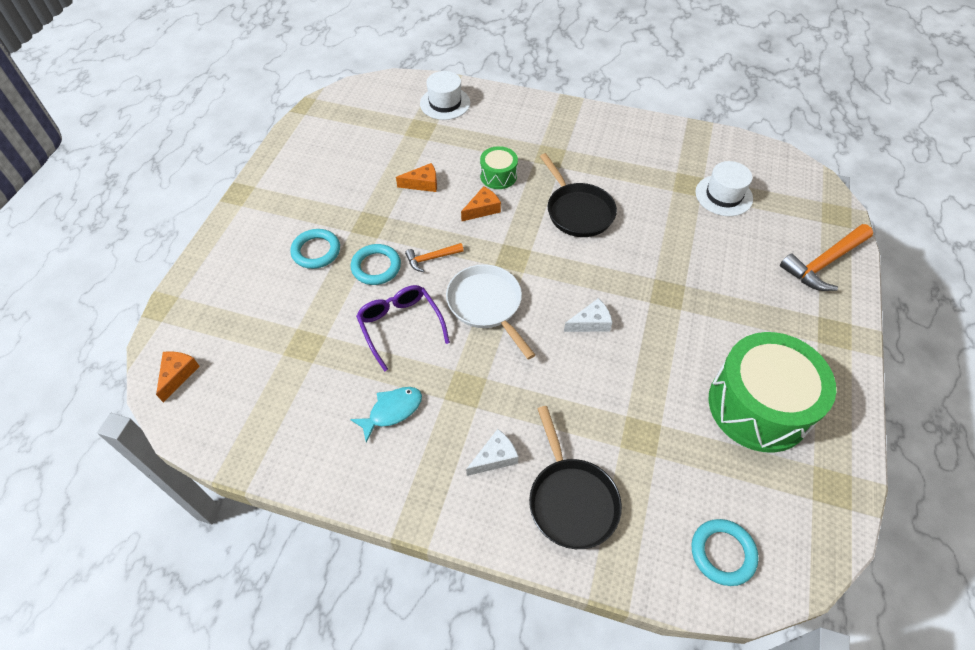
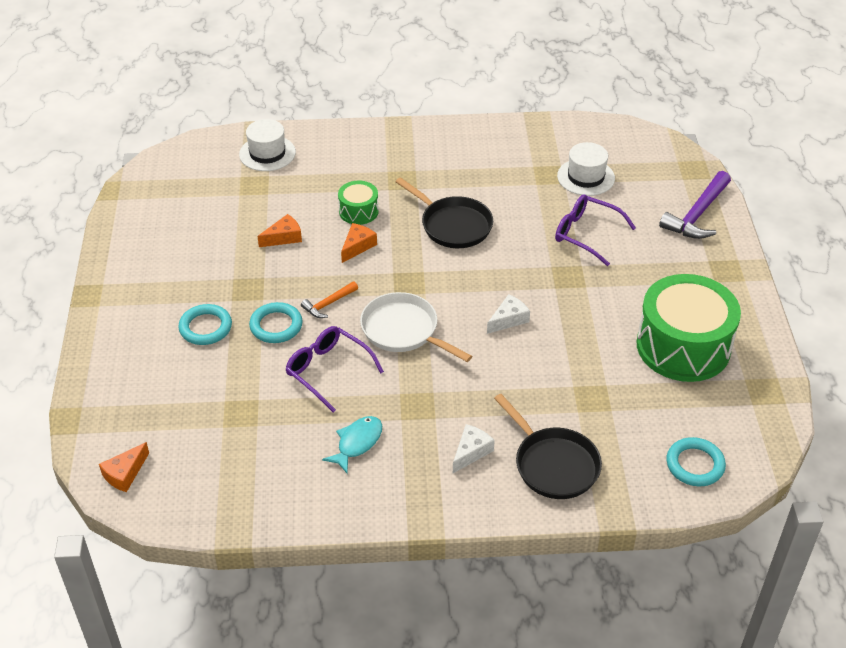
camera: 20 degrees left, 10 degrees down
(178, 375) = (125, 474): orange cheese -> orange cheese turned 135 degrees counterclockwise
(702, 254) = (586, 234): none -> purple glasses
(824, 263) = (697, 215): orange hammer -> purple hammer

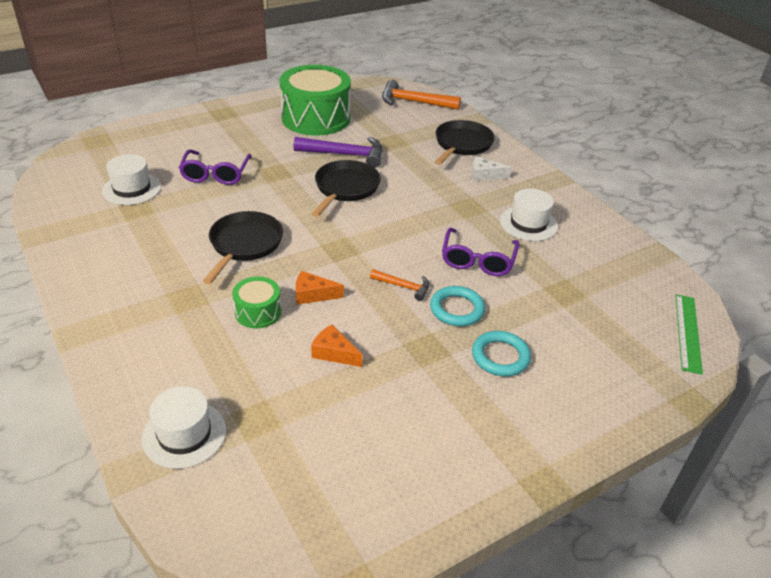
camera: 120 degrees left, 5 degrees down
(125, 474) = (688, 332): orange cheese -> green ruler
(357, 443) = (528, 223): turquoise fish -> white hat
(403, 331) = (399, 235): white pan -> none
(508, 319) = (345, 188): white cheese -> black pan
(695, 465) = (414, 102): turquoise ring -> orange hammer
(697, 215) = (161, 131): purple hammer -> purple hammer (345, 155)

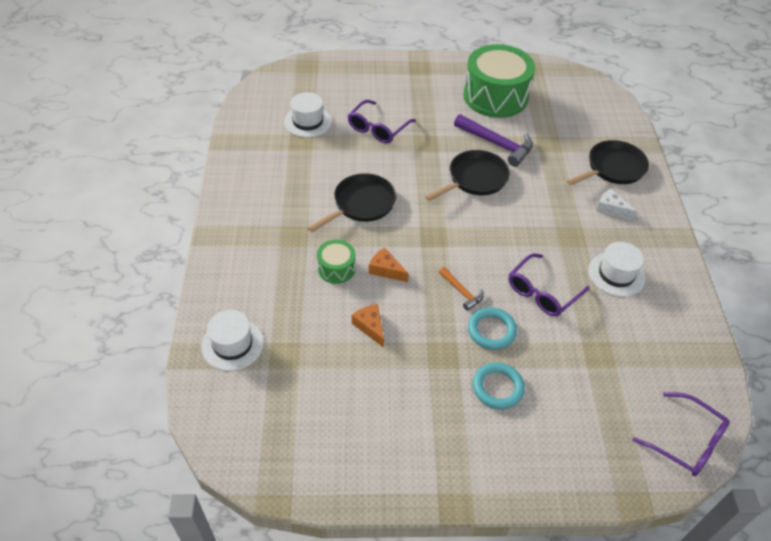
camera: 30 degrees right, 10 degrees up
(414, 102) = (599, 106): orange hammer -> none
(688, 332) = (686, 442): green ruler -> purple glasses

